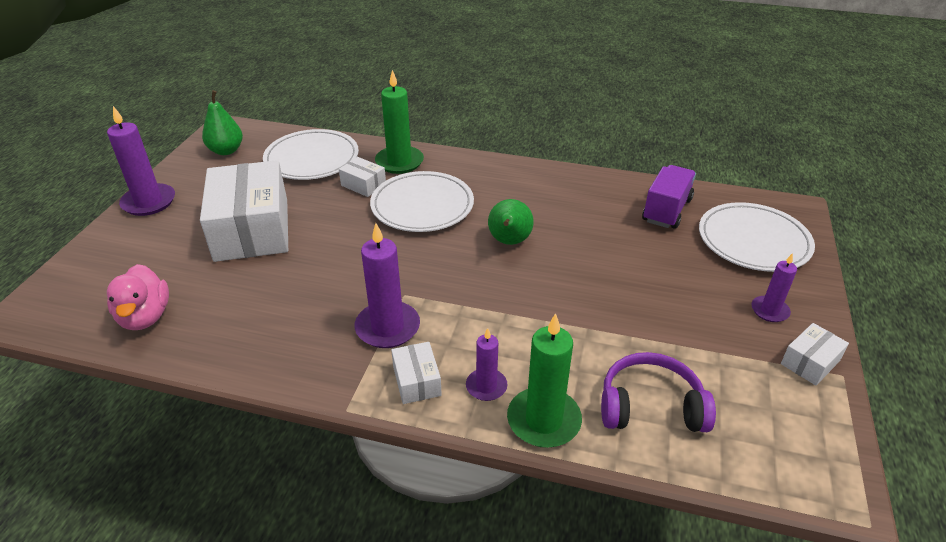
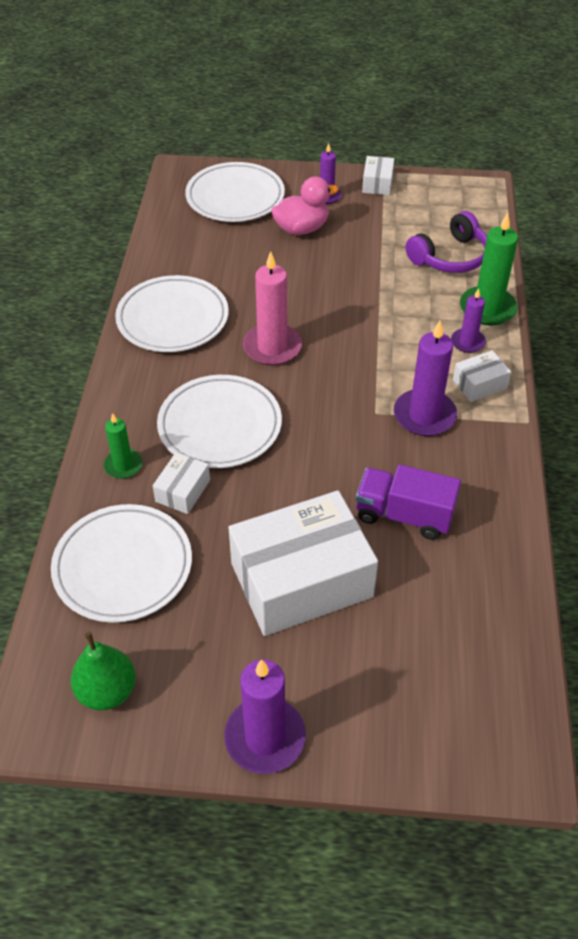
camera: 100 degrees left, 10 degrees up
(145, 317) = (482, 625): pink duck -> pink duck (301, 229)
(399, 162) = (123, 465): green candle -> green candle, size x0.59
(509, 242) = (272, 347): green pear -> pink candle
(558, 191) = (172, 318): none -> white plate
(650, 406) = (450, 257): purple headphones -> purple headphones turned 120 degrees counterclockwise
(666, 210) = (196, 244): purple truck -> purple truck (404, 515)
(810, 362) = (377, 184): white box -> white box turned 60 degrees clockwise

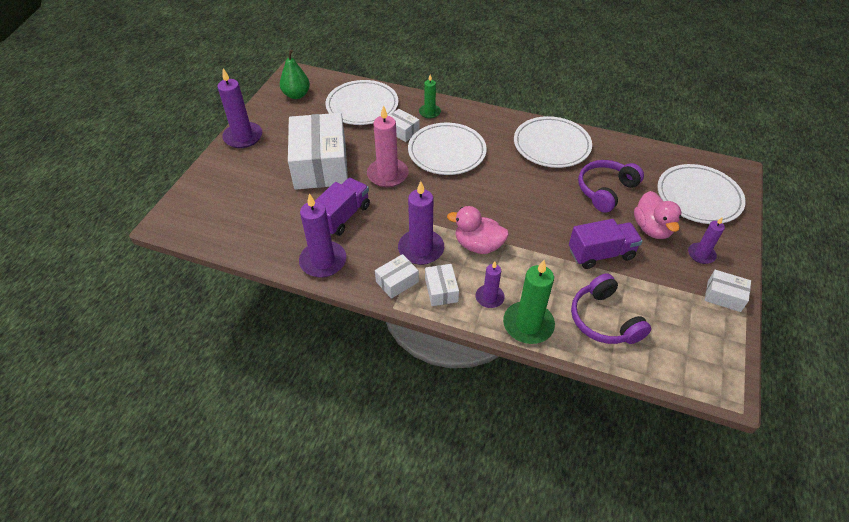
camera: 105 degrees right, 0 degrees up
(249, 265) = (605, 190): none -> purple headphones
(272, 347) = (511, 186): pink candle -> pink candle (387, 175)
(358, 263) = (601, 254): none -> purple truck
(392, 363) = (478, 245): none -> pink duck
(488, 427) = (397, 282): none -> white box
(495, 512) = (323, 261): none -> purple candle

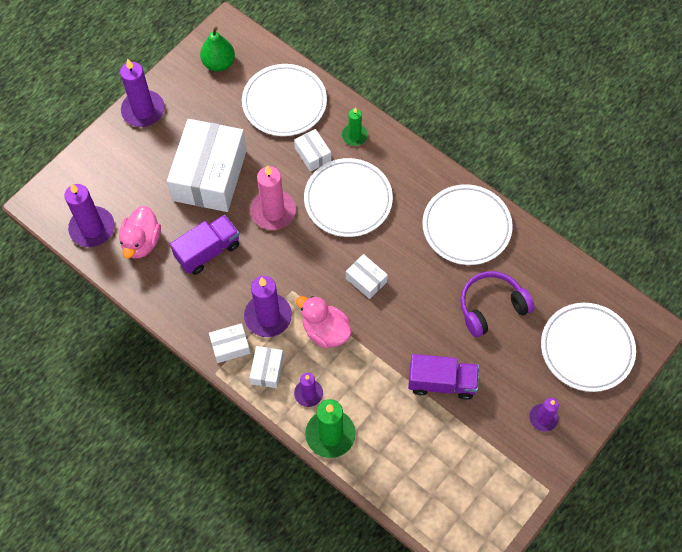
camera: 20 degrees right, 15 degrees up
(323, 261) = (170, 299): purple candle -> purple candle (92, 228)
(603, 320) = (403, 454): purple headphones -> none
(652, 228) = (512, 370): pink duck -> pink duck (142, 242)
(723, 296) = (535, 471): white box -> white box (366, 280)

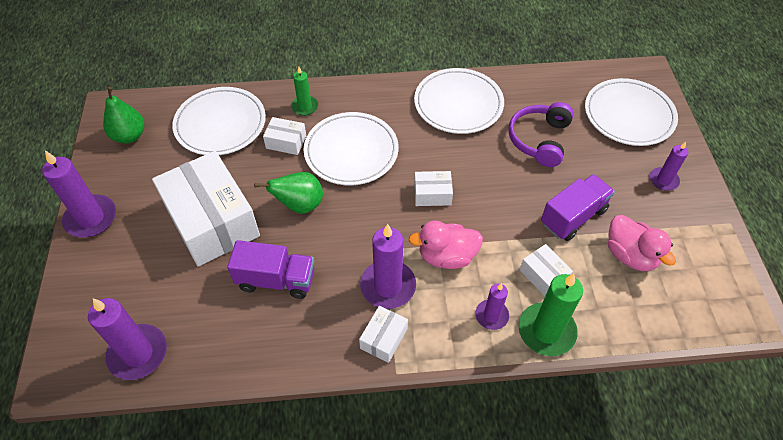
camera: 45 degrees left, 10 degrees down
(142, 242) = (203, 324): pink duck -> pink duck (630, 255)
(208, 251) = (276, 280): purple truck -> purple truck turned 90 degrees clockwise
(267, 370) = (437, 328): white box -> white box (543, 276)
(273, 211) = (300, 205): pink candle -> green pear

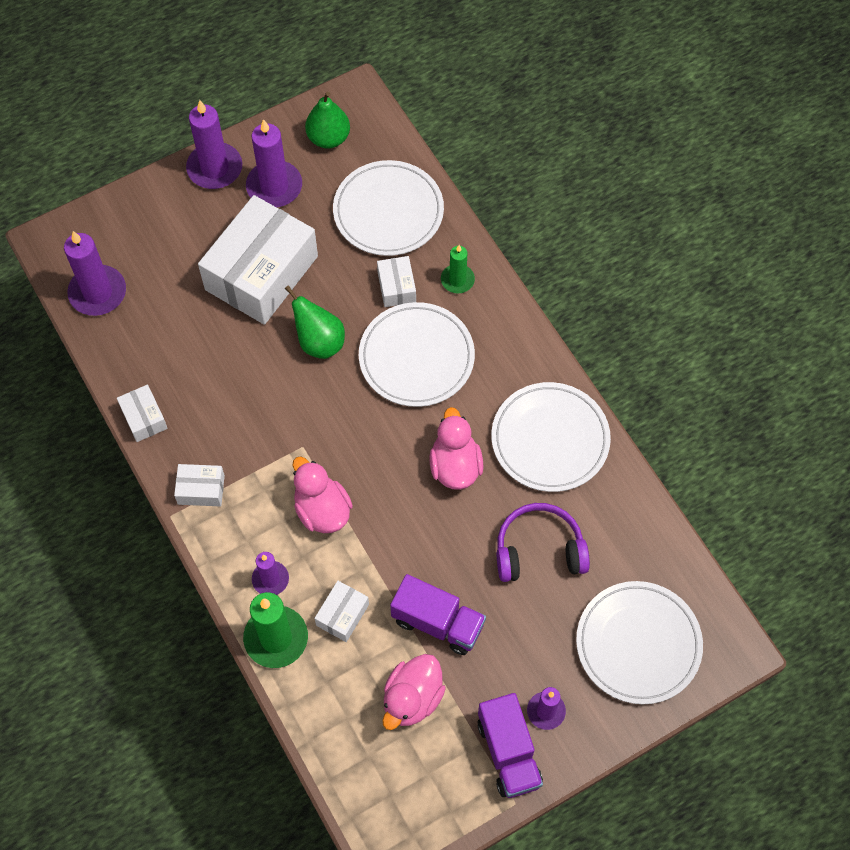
camera: 65 degrees right, 10 degrees up
(276, 280) = (221, 365): purple truck -> purple truck (509, 753)
(388, 286) = (260, 469): purple candle -> purple candle (274, 186)
(432, 194) = (397, 464): white box -> white box (144, 418)
(451, 161) = (455, 466): none -> pink duck

